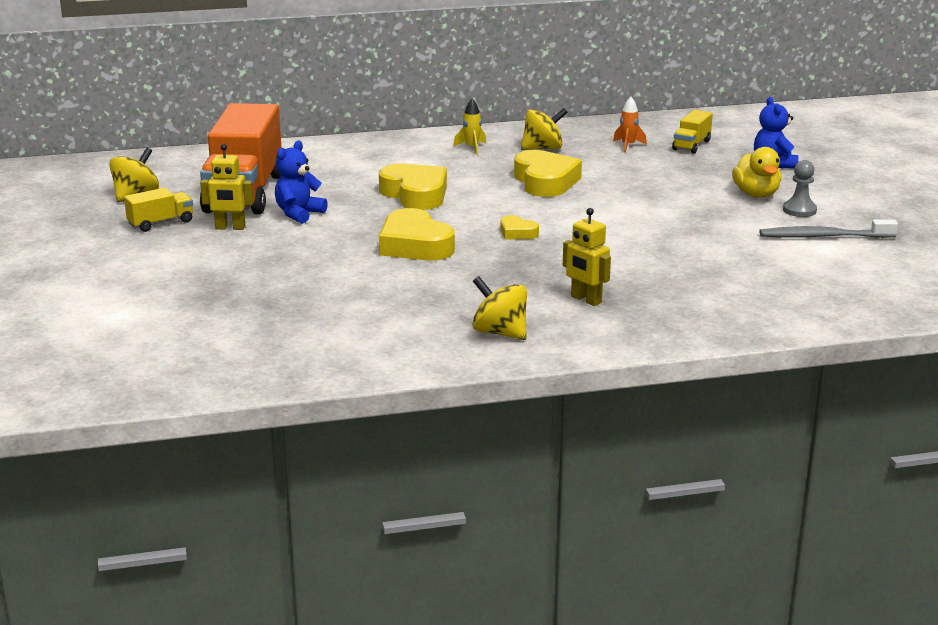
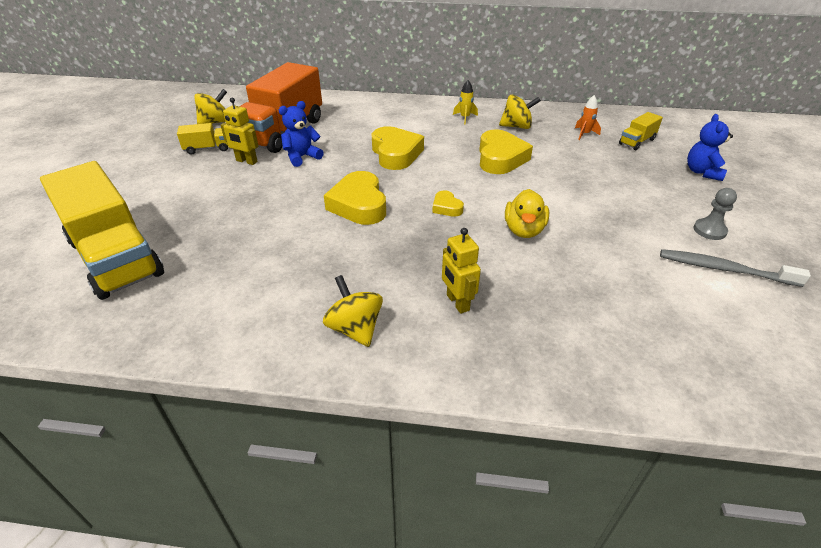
camera: 20 degrees right, 15 degrees up
(174, 330) = (115, 258): none -> yellow truck
(756, 194) = (674, 203): yellow duck -> yellow duck (524, 230)

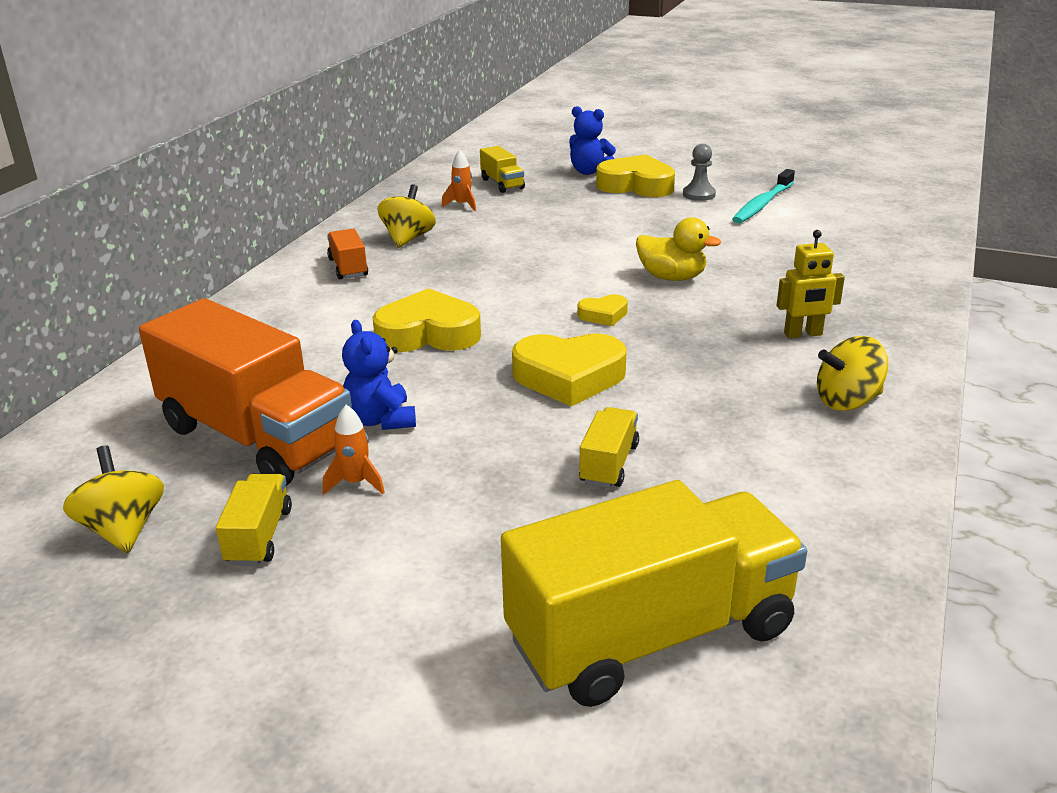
camera: 75 degrees left, 10 degrees down
(246, 161) = (356, 483): yellow robot -> orange rocket
(265, 229) = (609, 464): none -> yellow truck
(465, 118) = (348, 268): yellow rocket -> orange truck
(500, 158) = (493, 263): yellow heart -> yellow heart (636, 185)
(724, 269) = (762, 204): grey toothbrush -> turquoise toothbrush

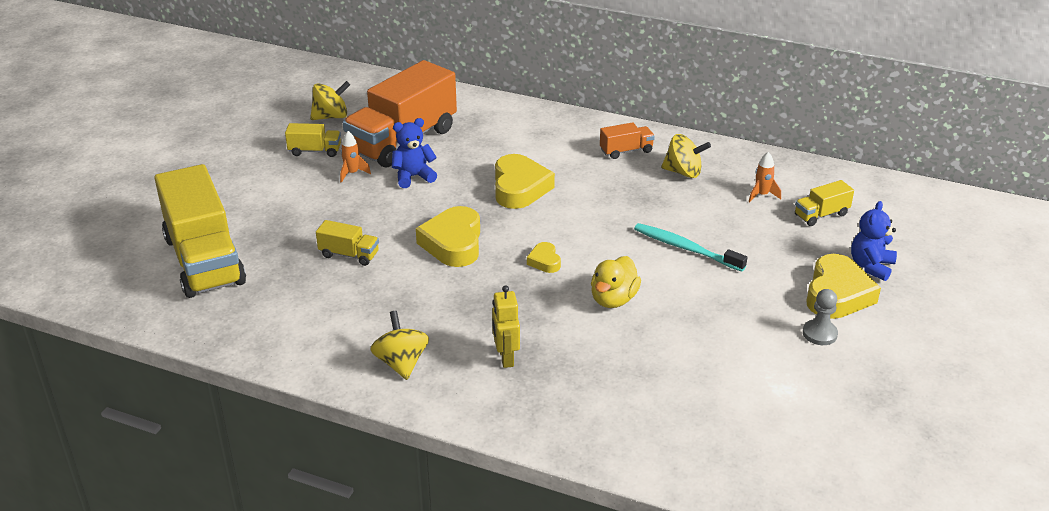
camera: 90 degrees right, 5 degrees up
(762, 204) = (800, 375): turquoise toothbrush -> turquoise toothbrush (686, 248)

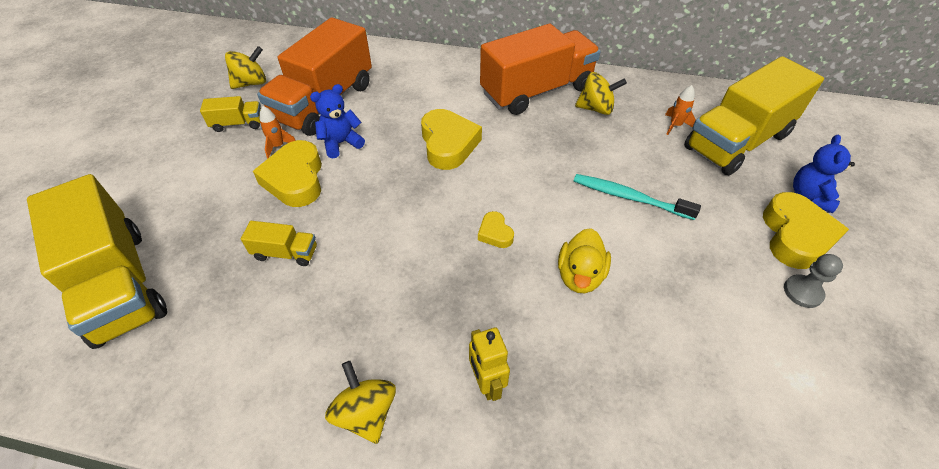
camera: 10 degrees left, 15 degrees up
(453, 243) = (395, 222): yellow heart -> yellow heart (295, 179)
(626, 151) = (537, 91): orange truck -> orange truck, size x2.32
(821, 215) = (737, 141): yellow truck -> yellow truck, size x2.32

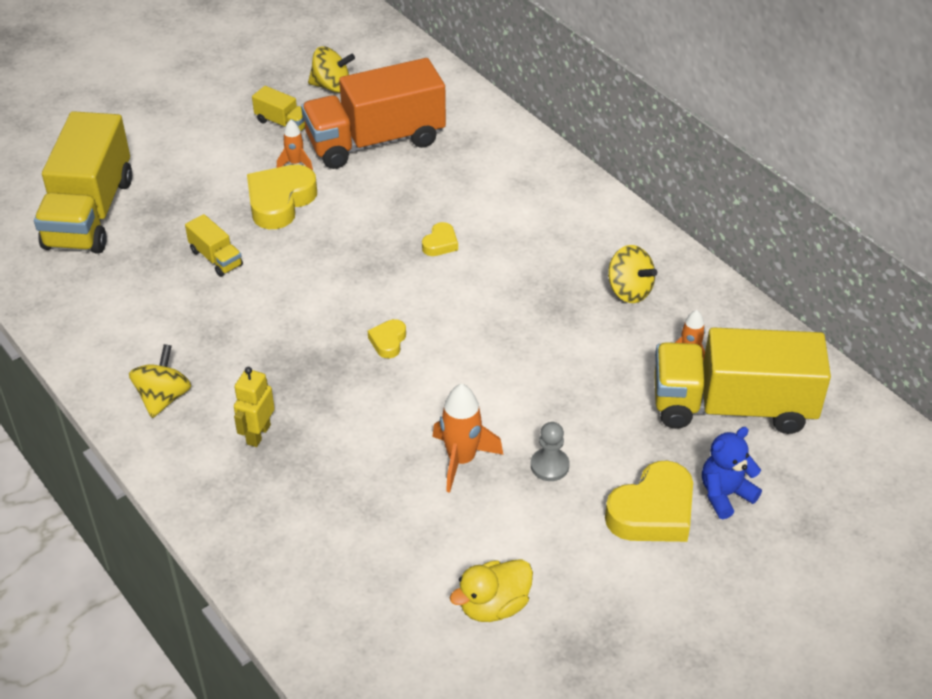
camera: 40 degrees right, 5 degrees down
(341, 143) = (349, 190): blue teddy bear -> none
(448, 144) = (440, 243): yellow heart -> yellow heart, size x0.50
(537, 91) = (592, 239): orange truck -> none
(580, 275) = (415, 415): yellow duck -> yellow duck (494, 605)
(629, 197) = (543, 386): turquoise toothbrush -> none
(651, 287) = (461, 460): none -> orange rocket
(802, 292) = (587, 549): grey pawn -> grey pawn (549, 466)

